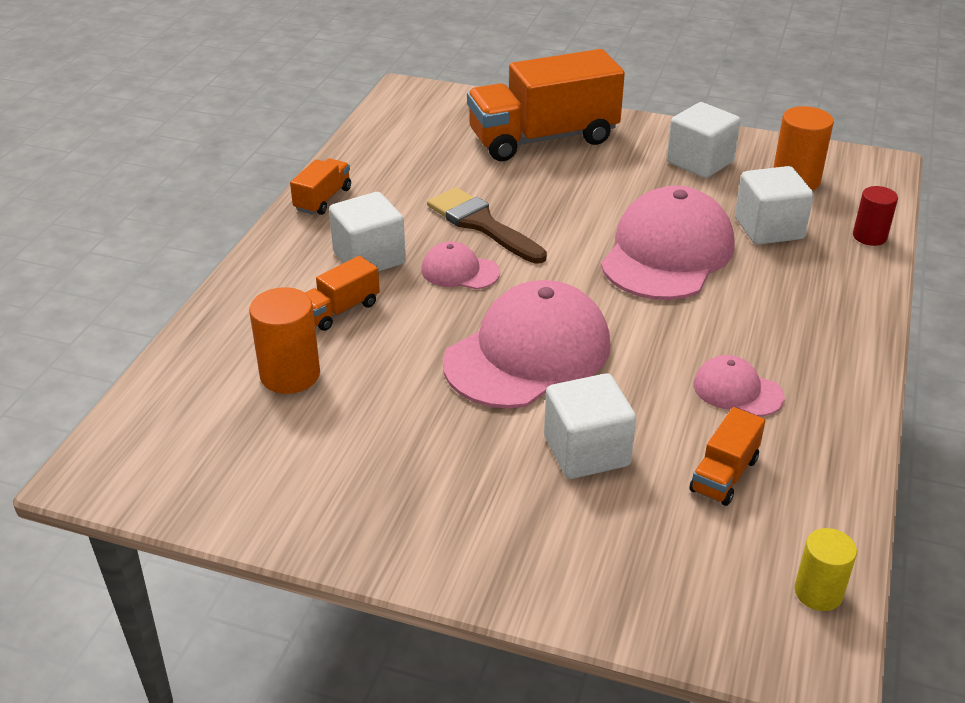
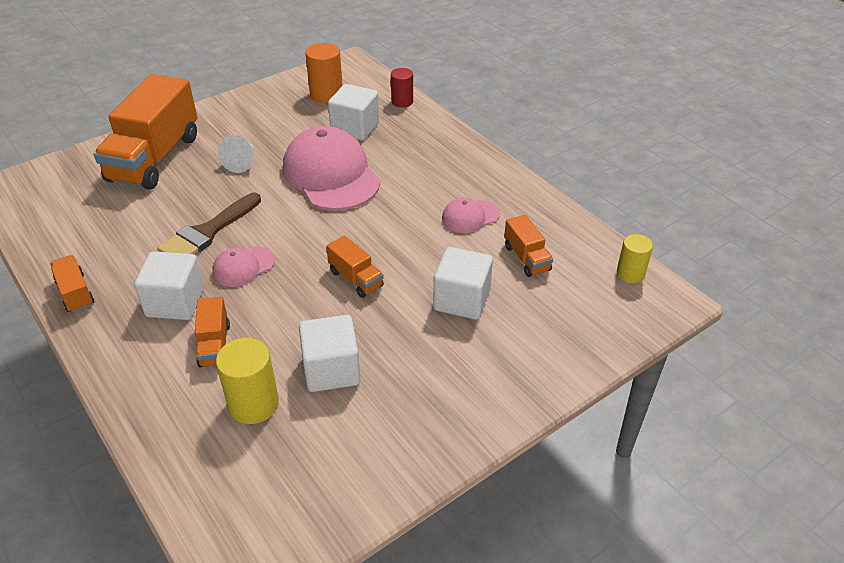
camera: 55 degrees left, 5 degrees up
(290, 375) = (253, 404): orange cylinder -> yellow cylinder
(481, 224) = (207, 232): brown brush -> brown brush turned 45 degrees counterclockwise
(528, 353) = (356, 279): pink cap -> orange truck
(607, 188) = (242, 162): none -> white cone
(700, 162) = (265, 115): white cube -> white cube (331, 370)

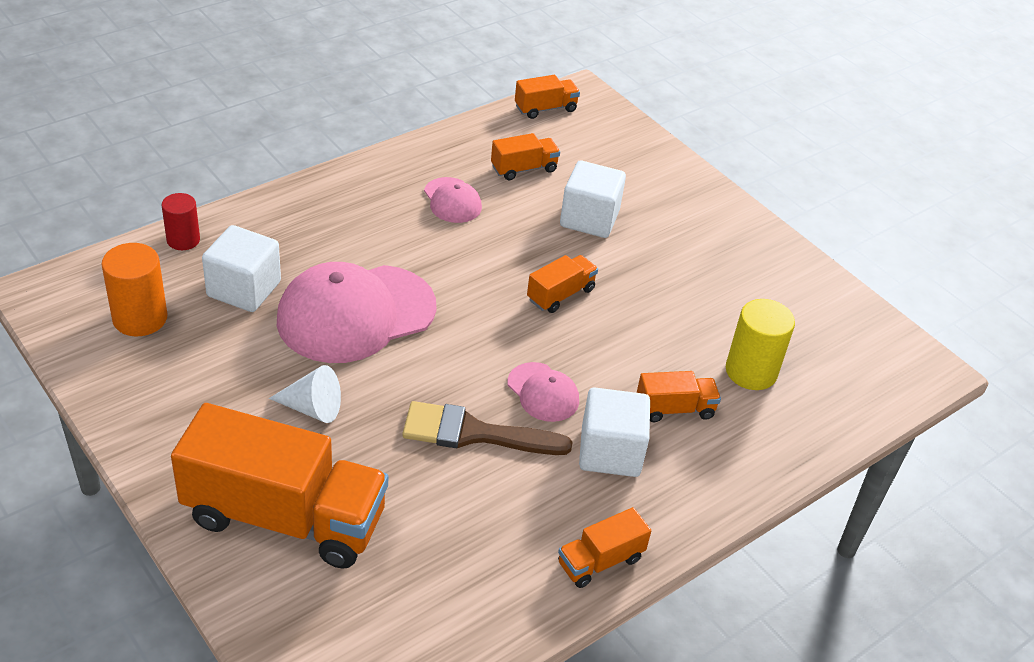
camera: 95 degrees left, 0 degrees up
(207, 232) = (474, 433): brown brush -> brown brush turned 150 degrees clockwise
(331, 370) = (697, 315): white cube -> none
(630, 273) = (545, 108): yellow cylinder -> orange truck

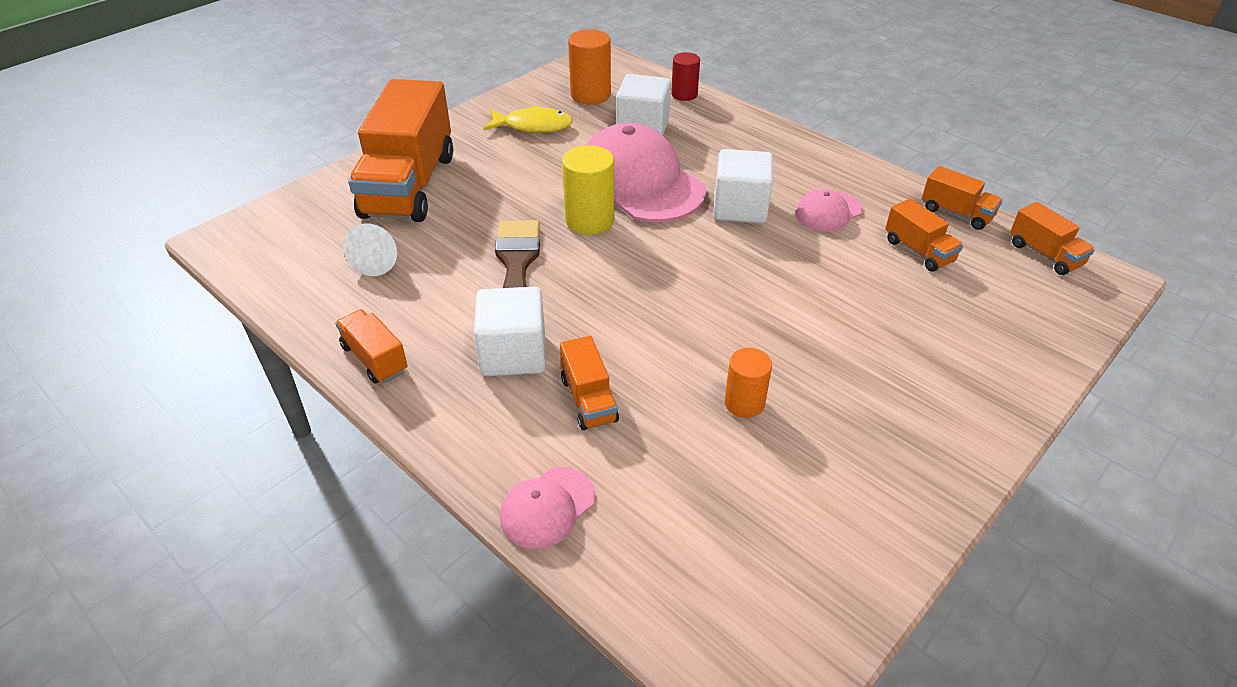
camera: 85 degrees right, 0 degrees up
(192, 382) = (533, 126): none -> yellow fish
(312, 408) = (522, 179): white cone -> white cone (378, 260)
(543, 392) = (581, 300): pink cap -> pink cap (547, 507)
(560, 294) = (728, 298): orange truck -> orange truck (956, 213)
(589, 219) = (868, 307): white cube -> white cube (740, 208)
(688, 317) = (744, 403): none -> orange cylinder
(751, 371) = (674, 467): yellow cylinder -> yellow cylinder (589, 220)

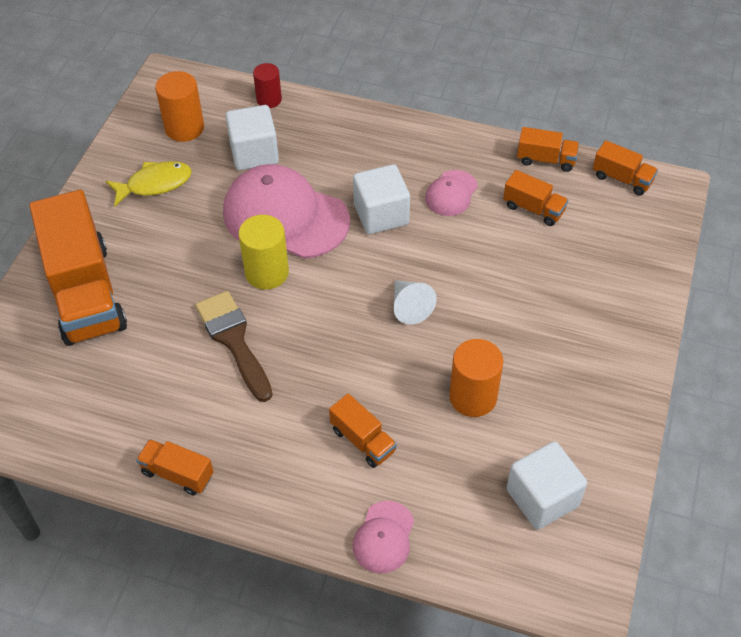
camera: 25 degrees left, 10 degrees up
(378, 260) = (114, 381): white cone -> white cone (409, 307)
(513, 354) = (283, 425): white cube -> white cube (542, 498)
(744, 403) = (473, 397): orange cylinder -> orange cylinder, size x1.53

